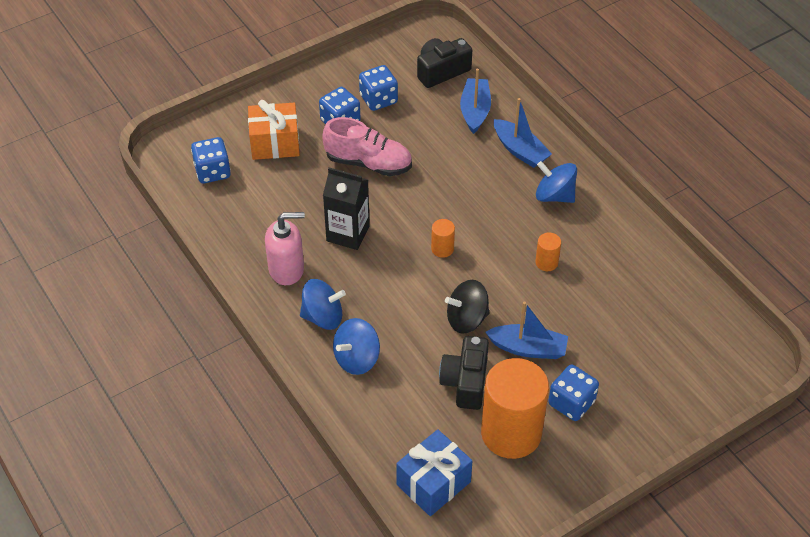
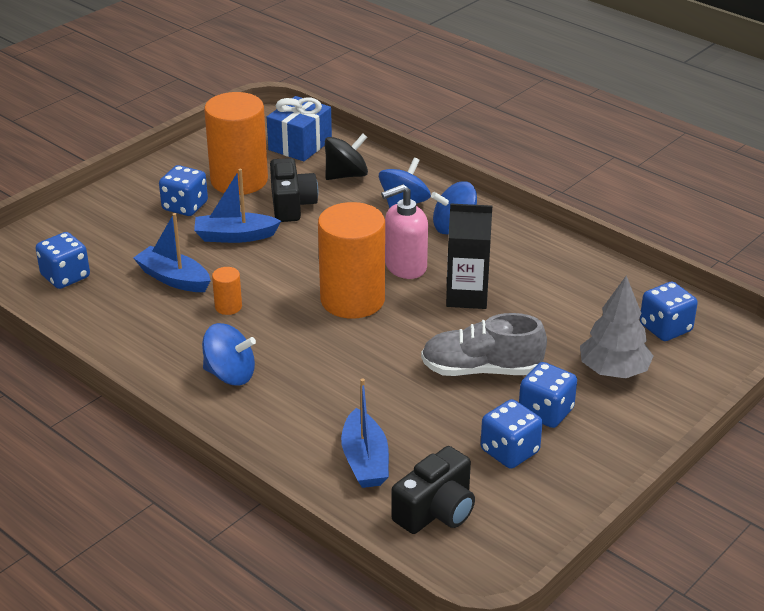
camera: 165 degrees right, 15 degrees down
(275, 143) = (613, 371): orange gift -> grey tree
(287, 269) = (515, 256): pink soap dispenser -> pink soap dispenser (405, 266)
(368, 163) = (481, 370): pink shoe -> grey shoe
(442, 249) = (352, 300): orange cylinder -> orange cylinder, size x2.40
(467, 319) = (305, 247): black spinning top -> black spinning top (346, 175)
(520, 150) = (287, 420): blue boat -> blue boat (174, 279)
(686, 328) = (65, 276): none -> blue dice

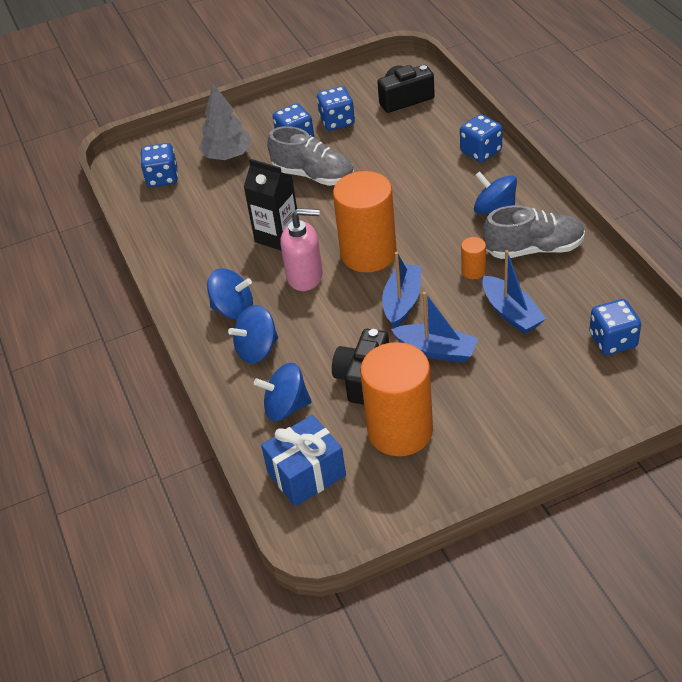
camera: 150 degrees left, 10 degrees up
(169, 341) = (534, 249): none -> grey shoe
(185, 206) = (471, 406): blue dice -> blue dice (481, 151)
(346, 175) = (286, 407): black spinning top -> blue spinning top
(365, 460) = (430, 133): blue boat -> blue boat (402, 302)

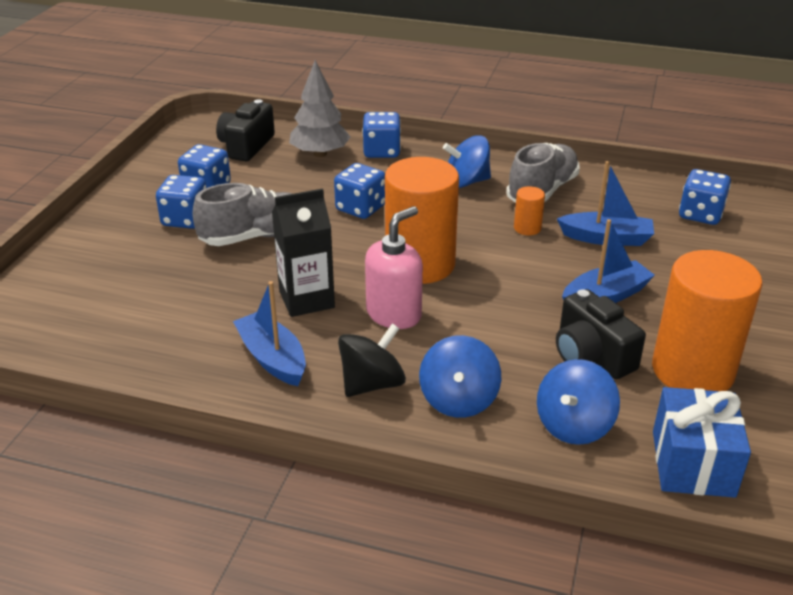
camera: 55 degrees left, 10 degrees down
(162, 178) = (76, 323): blue dice -> blue dice (360, 208)
(228, 156) = (129, 266): grey tree -> grey tree (320, 153)
(233, 309) = (372, 384): blue spinning top -> black spinning top
(402, 302) = (514, 281): blue boat -> blue boat (272, 358)

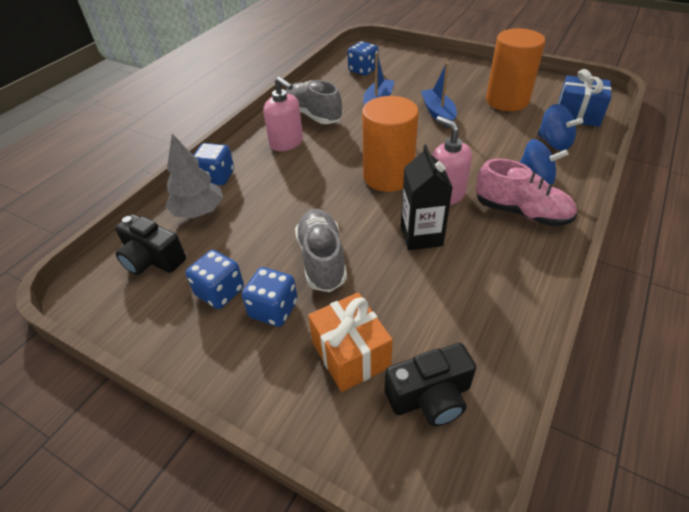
camera: 75 degrees left, 10 degrees up
(130, 269) = (351, 354): none -> orange gift
(272, 358) = (493, 259): blue boat -> none
(360, 208) = (301, 196): blue dice -> none
(372, 384) = (521, 212): black spinning top -> pink shoe
(466, 182) = (286, 143): blue spinning top -> pink soap dispenser
(527, 228) = (357, 127): orange cylinder -> none
(591, 355) = (493, 127): black camera -> black camera (430, 397)

